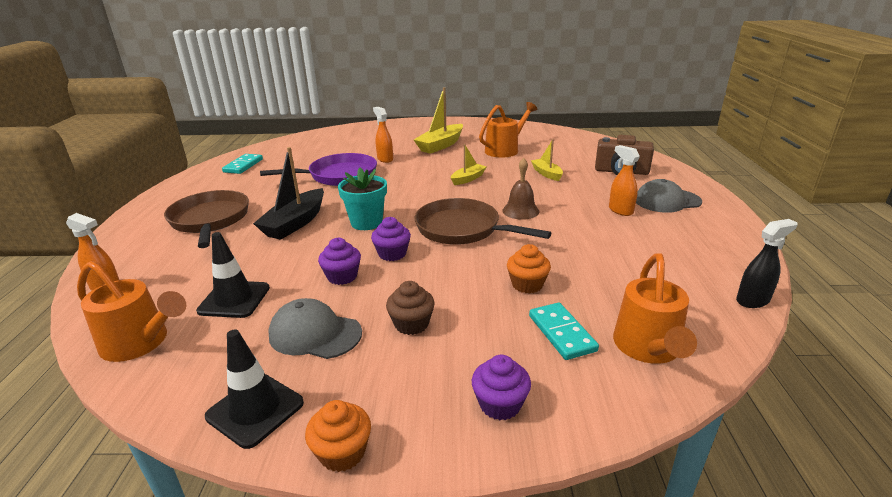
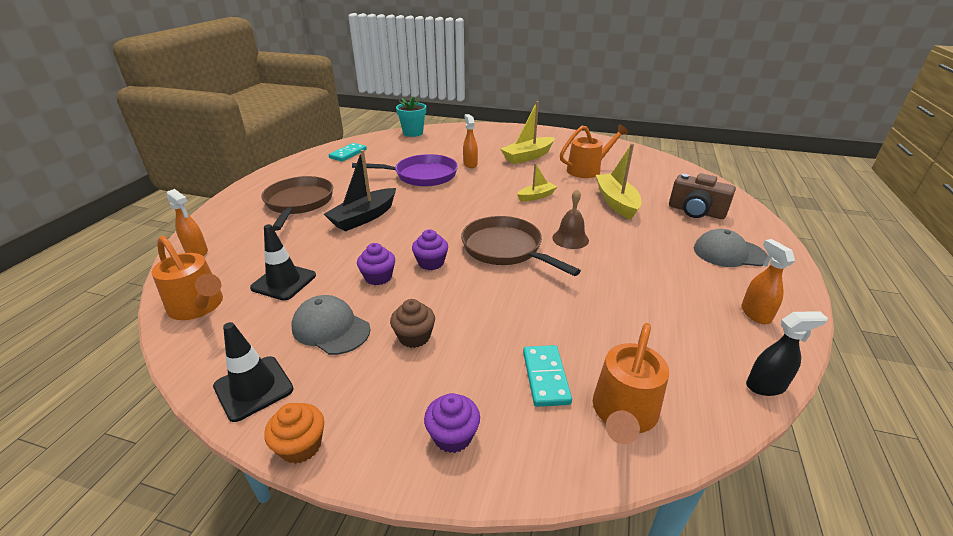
camera: 15 degrees right, 5 degrees up
(366, 223) = (423, 227): turquoise flower pot -> turquoise flower pot (413, 133)
(527, 284) = (538, 319): orange cupcake -> none
(546, 174) = (616, 202): yellow boat -> yellow boat, size x1.72
(620, 210) = (672, 255): orange spray bottle -> orange spray bottle (755, 314)

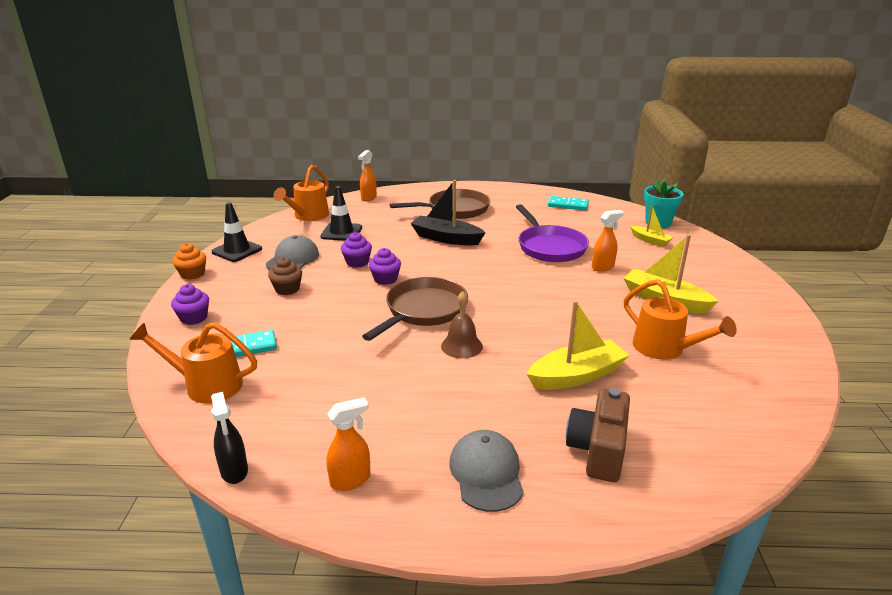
camera: 75 degrees right, 5 degrees down
(536, 196) = (550, 317): yellow boat -> yellow boat (650, 240)

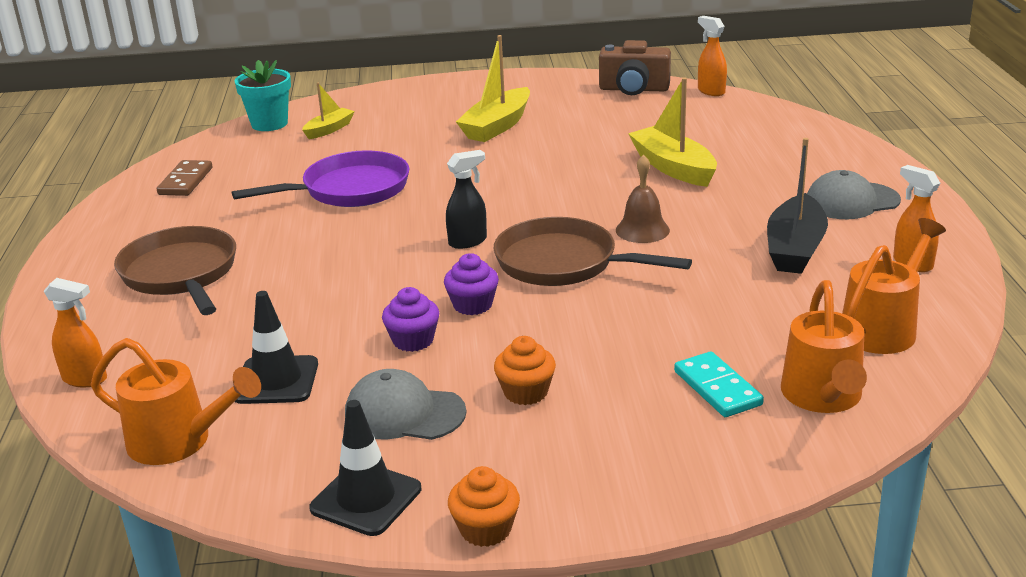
camera: 95 degrees left, 0 degrees up
(194, 318) = (653, 469): purple cupcake -> none
(234, 471) = (954, 331): black spray bottle -> black spray bottle (468, 241)
(287, 289) = (526, 392): brown cupcake -> orange cupcake
(446, 238) = (314, 270): black boat -> black boat (795, 248)
(568, 205) = (186, 181): turquoise domino -> brown domino
(598, 450) = (785, 157): brown camera -> brown camera (634, 89)
(603, 267) = (414, 156): orange spray bottle -> orange spray bottle (711, 91)
(665, 349) = (603, 129): orange watering can -> orange watering can (883, 327)

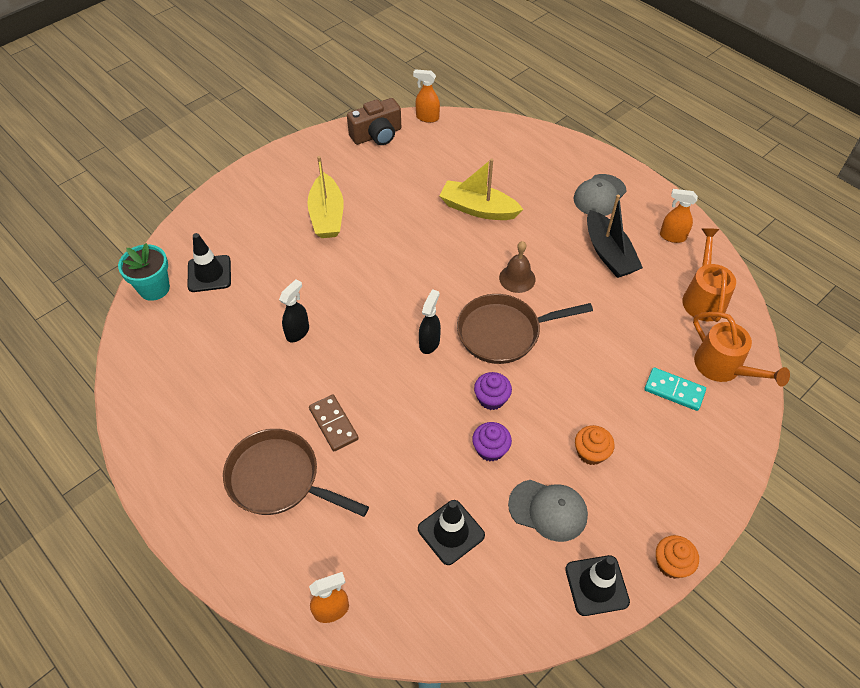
camera: 40 degrees left, 25 degrees up
(180, 441) = (453, 617): orange watering can -> none
(186, 181) = (164, 384): brown domino -> brown domino (333, 424)
(329, 129) = (209, 274): yellow boat -> black traffic cone
(349, 190) = (298, 332): purple pan -> black spray bottle
(404, 413) = (548, 510): grey cap -> grey cap turned 135 degrees counterclockwise

